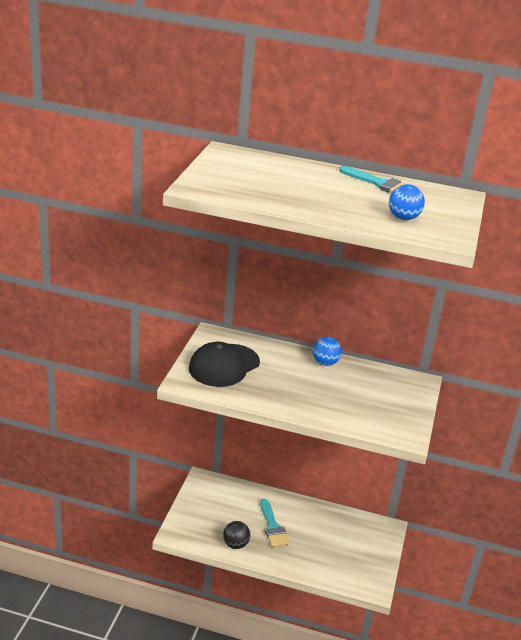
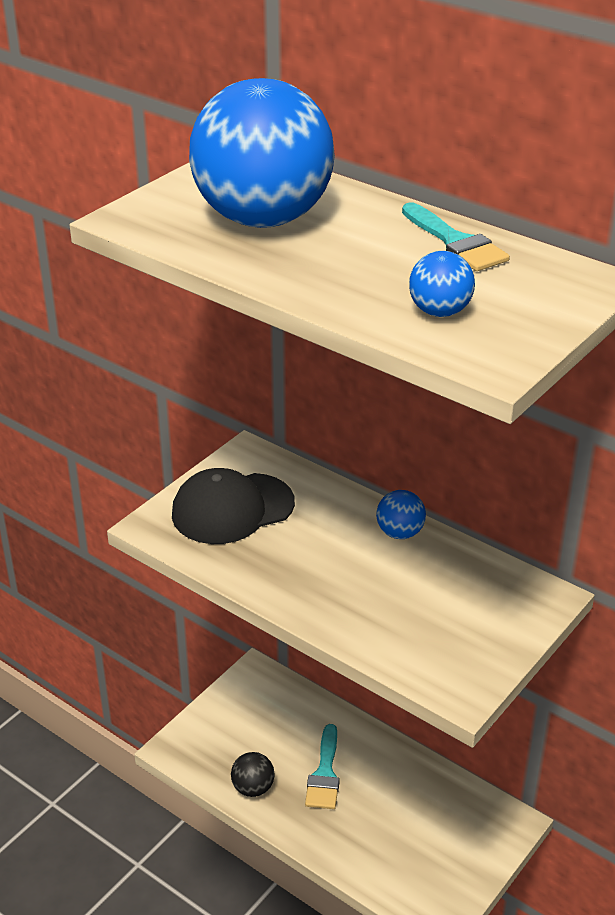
camera: 25 degrees right, 5 degrees up
(270, 181) = (263, 219): none -> blue ball

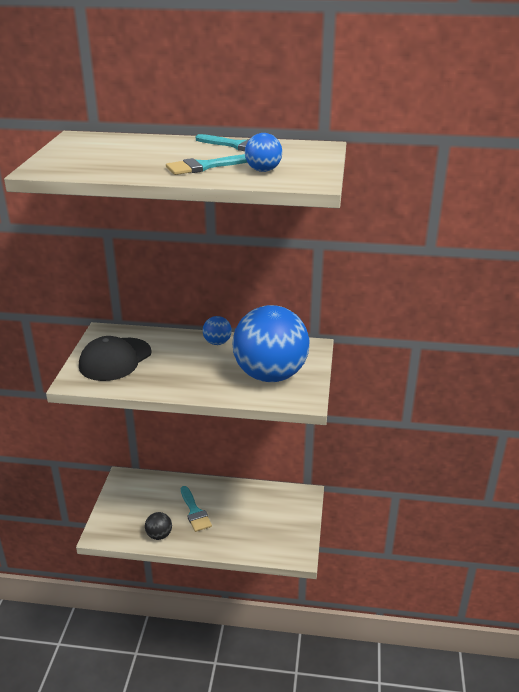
camera: 30 degrees left, 5 degrees down
(263, 219) = (122, 155): blue ball -> blue ball (270, 375)
(358, 277) = (204, 166): none -> turquoise brush

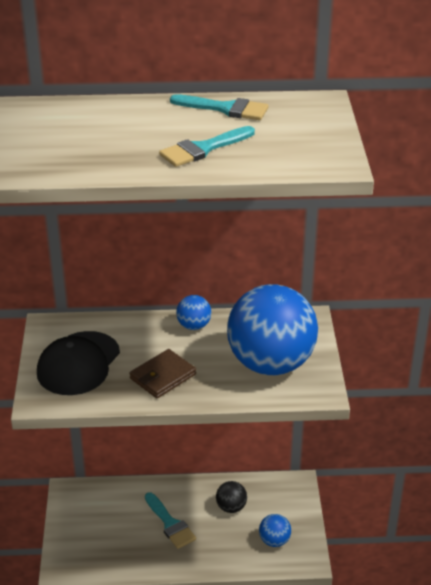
camera: 10 degrees left, 5 degrees up
(159, 535) = (136, 559): black ball -> black ball (231, 507)
(178, 375) = (163, 376): none -> brown wallet
(263, 170) = (273, 150): blue ball -> blue ball (274, 540)

